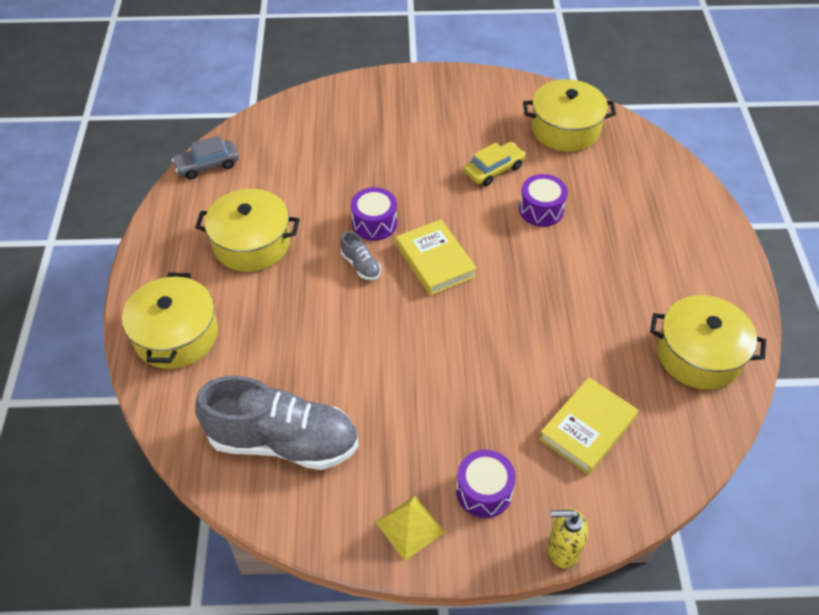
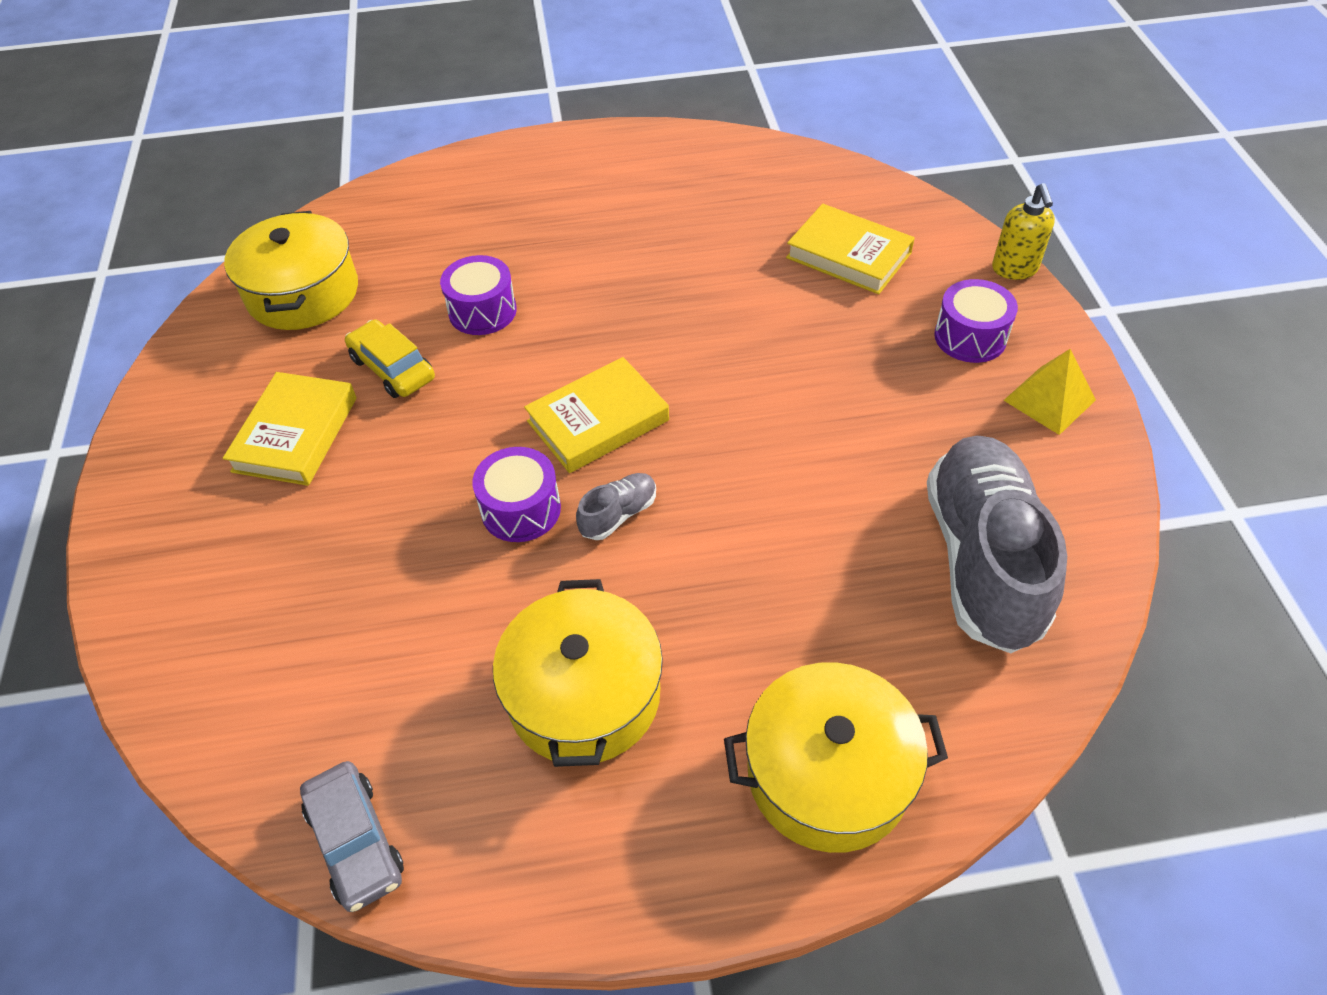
camera: 95 degrees left, 0 degrees up
(448, 133) = (295, 434): none -> yellow book
(699, 355) = (716, 172): yellow pot -> none

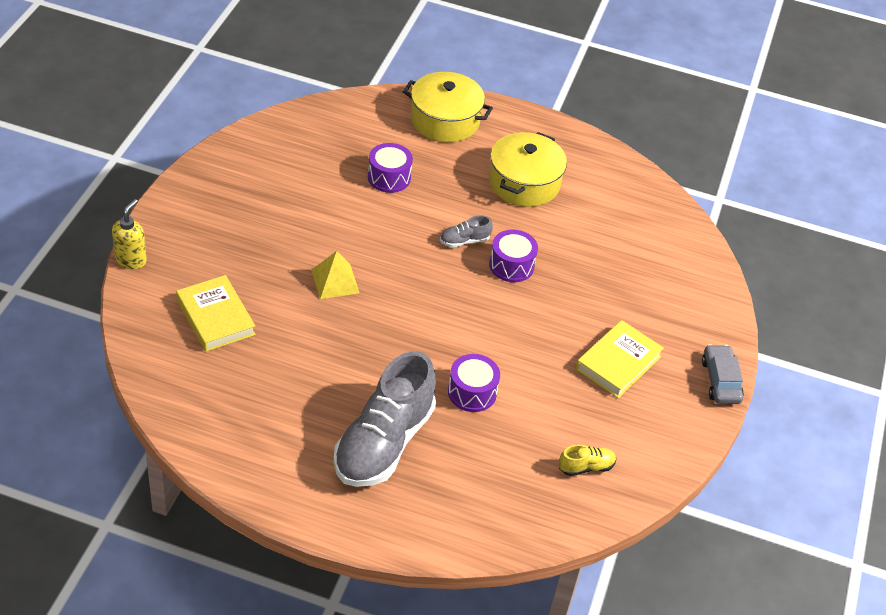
camera: 160 degrees left, 5 degrees down
(303, 293) = (586, 467): yellow pot -> yellow shoe
(355, 841) = (638, 180): grey car -> grey car (720, 381)
(393, 368) = (546, 378): yellow car -> none
(598, 421) = (444, 290): yellow book -> none
(970, 337) = (204, 237): purple drum -> purple drum (389, 177)
(982, 559) = (314, 150): grey shoe -> grey shoe (384, 443)
(1049, 400) = (204, 190): yellow pyramid -> yellow pyramid (335, 281)

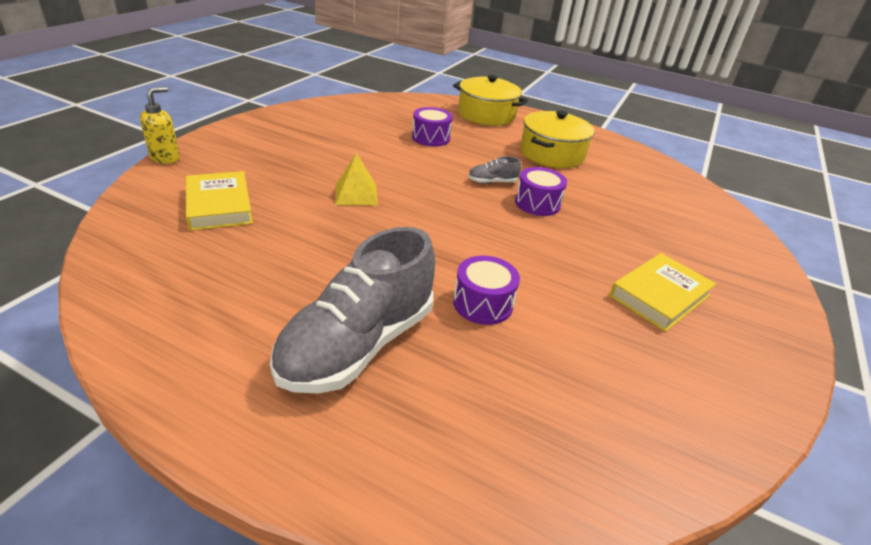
camera: 10 degrees right, 10 degrees down
(586, 467) = (632, 410): yellow shoe -> none
(720, 381) = (790, 329): grey car -> none

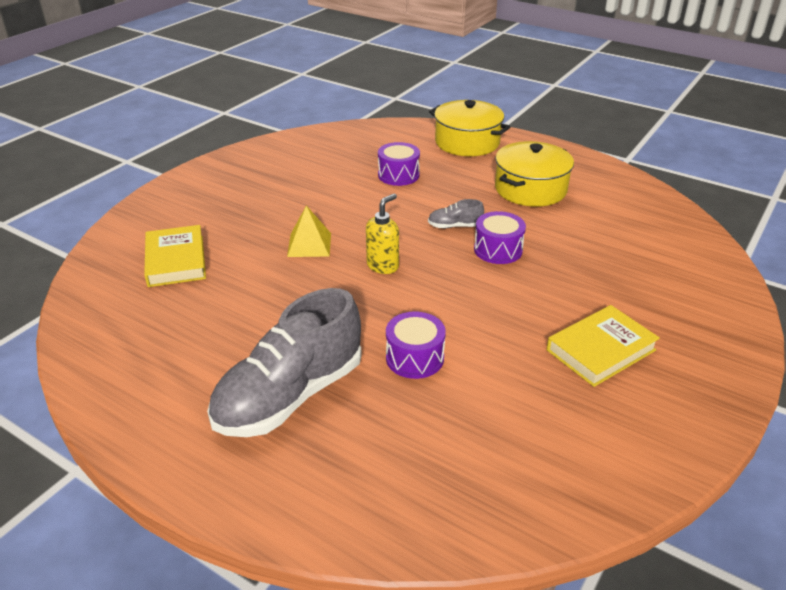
camera: 10 degrees right, 0 degrees up
(165, 158) = (128, 211): yellow soap dispenser -> yellow soap dispenser (383, 266)

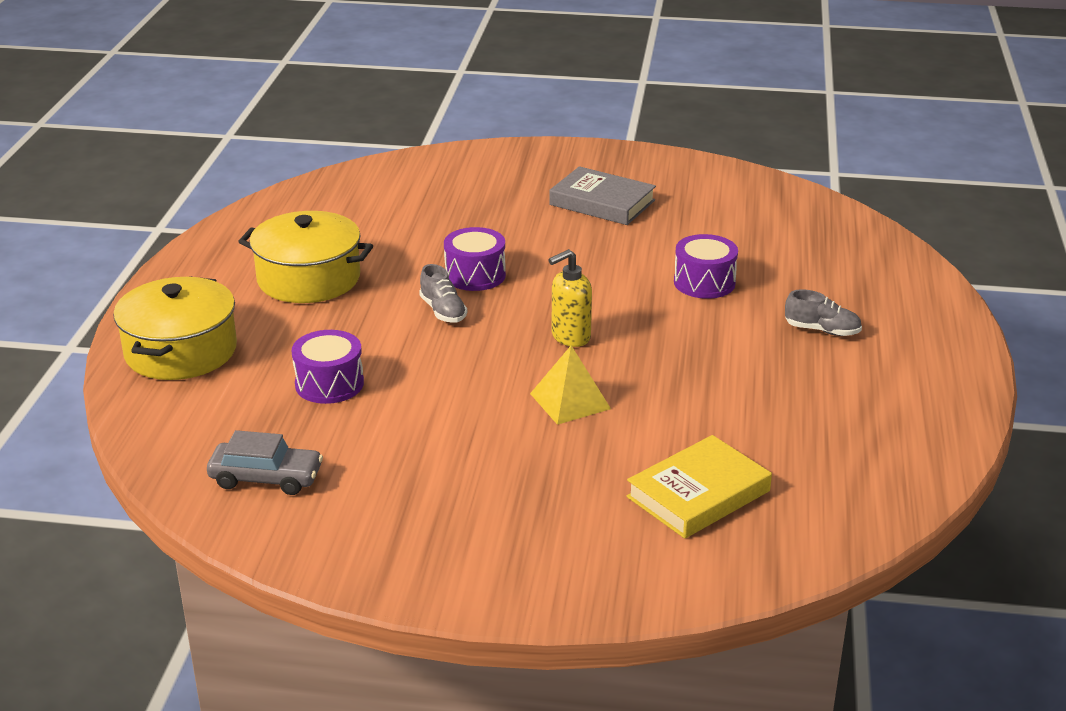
camera: 115 degrees left, 5 degrees down
(290, 396) = (822, 330): grey shoe -> grey shoe, size x0.41
(328, 147) = (266, 478): none -> grey car
(383, 266) = (570, 337): yellow soap dispenser -> yellow soap dispenser turned 45 degrees counterclockwise
(601, 350) = (602, 202): yellow book -> grey book

